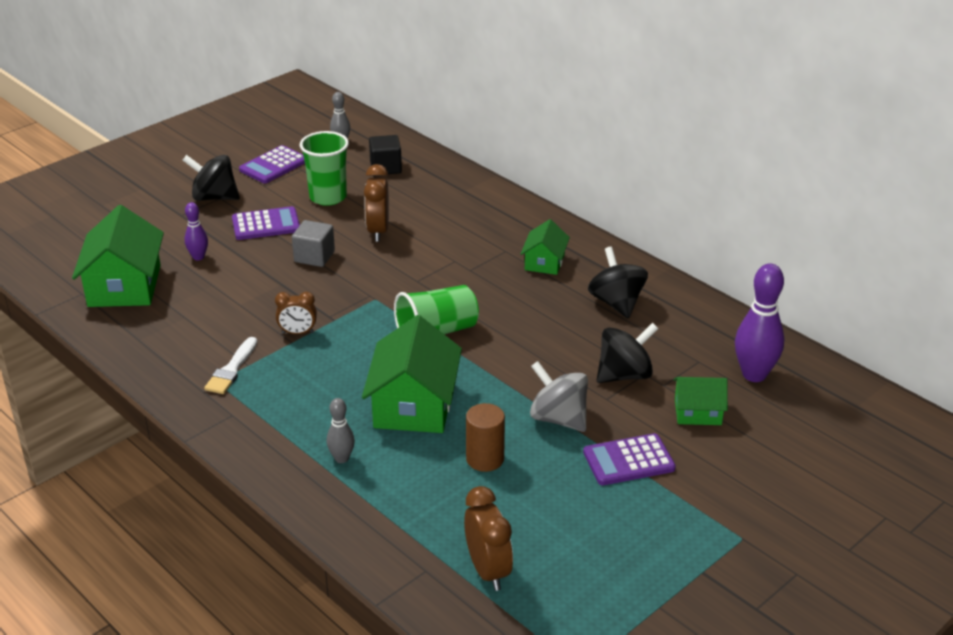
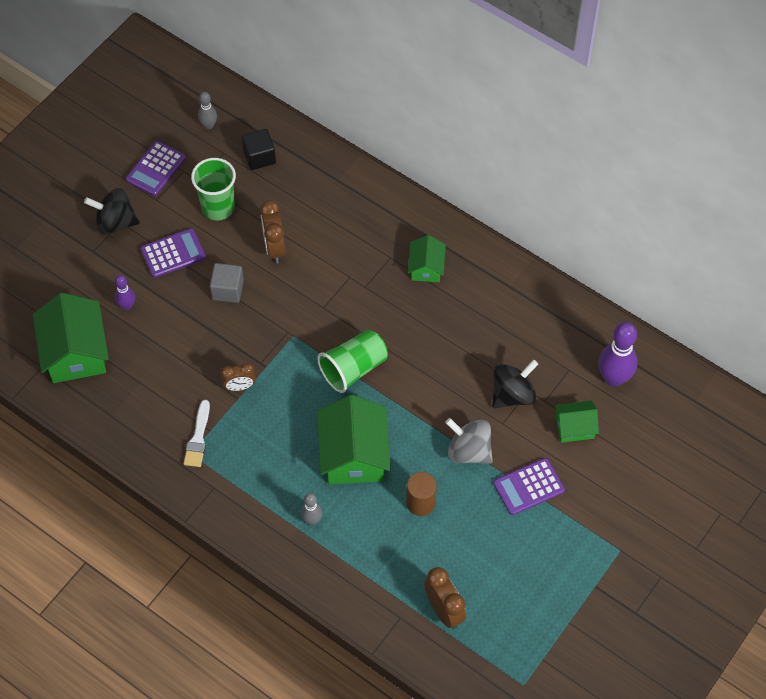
camera: 10 degrees left, 25 degrees up
(616, 303) = (494, 310): black spinning top -> none

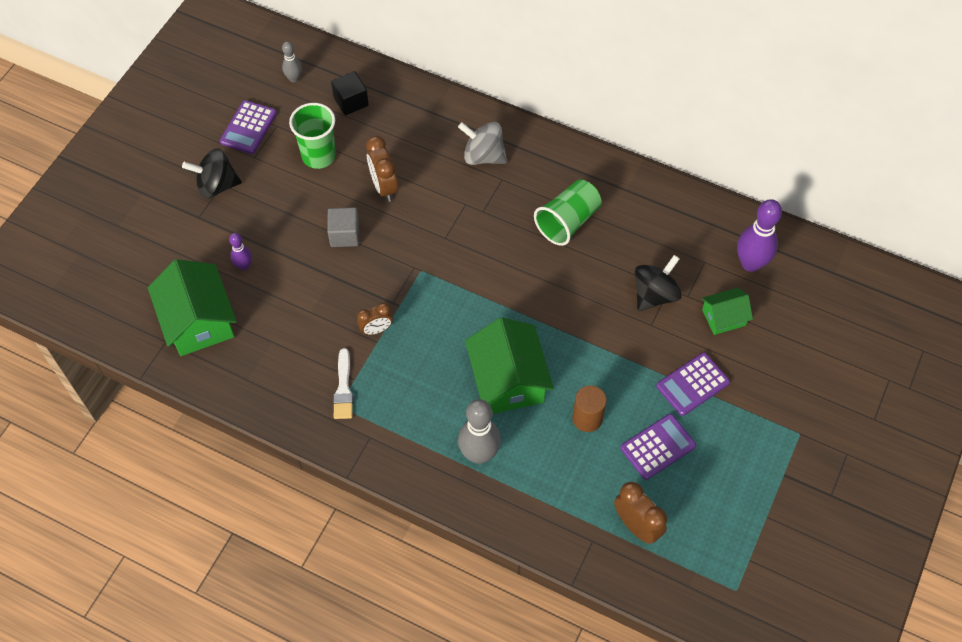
camera: 10 degrees left, 0 degrees up
(173, 253) = (282, 207): purple calculator -> purple calculator (657, 447)
(312, 520) = (479, 454): grey bowling pin -> grey bowling pin, size x1.85
(353, 369) = (489, 294): green cup -> green cup (567, 222)
(426, 267) = (540, 184): green house -> none
(468, 451) = (624, 358): grey spinning top -> grey spinning top (483, 156)

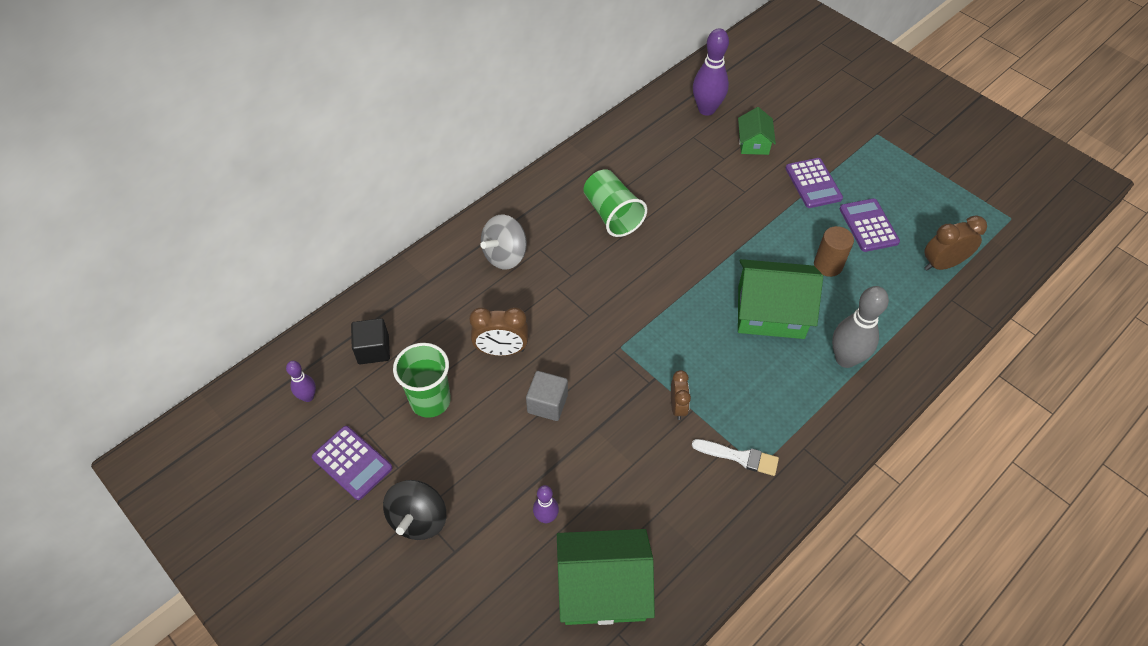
camera: 70 degrees left, 5 degrees down
(294, 78) = (308, 397): grey bowling pin -> purple bowling pin
(654, 295) = (715, 179): black spinning top -> none

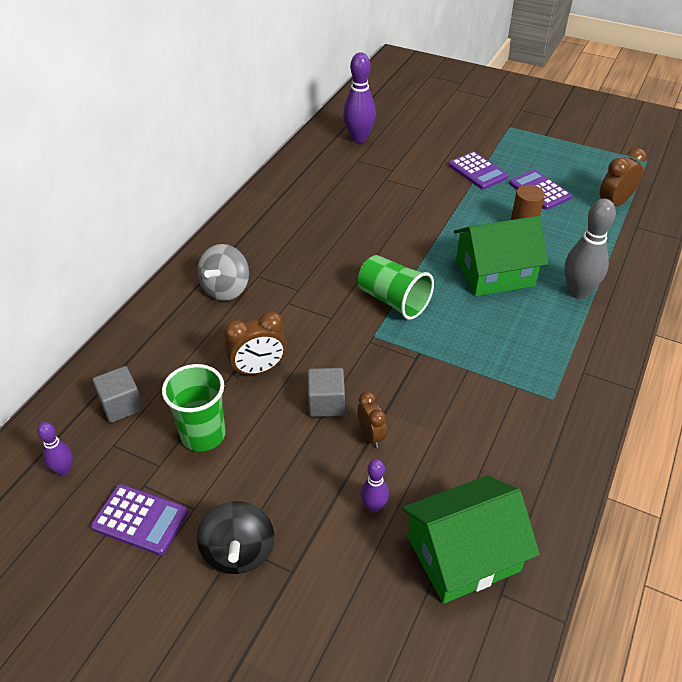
camera: 20 degrees left, 10 degrees down
(373, 350) = (121, 405): black cube -> grey cube
(612, 215) = (314, 233): green cup -> green cup (393, 300)
(677, 407) = (452, 370): brown clock -> brown clock (371, 435)
(739, 457) = (531, 396): white brush -> none
(753, 143) = (412, 153): green house -> none

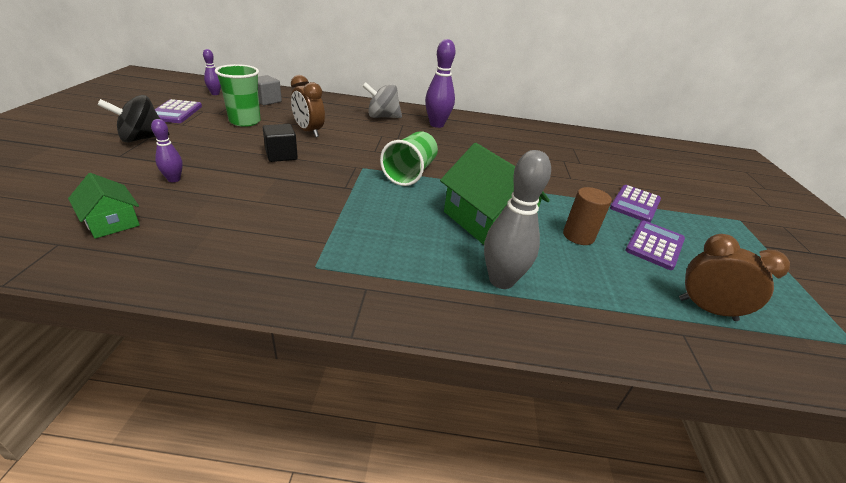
camera: 65 degrees right, 10 degrees down
(326, 403) = (281, 155): grey cube -> black cube
(359, 138) = (602, 146): purple bowling pin -> purple bowling pin (436, 125)
(371, 435) = (250, 173): brown clock -> none
(463, 554) = (111, 221): green house -> green house, size x0.55

